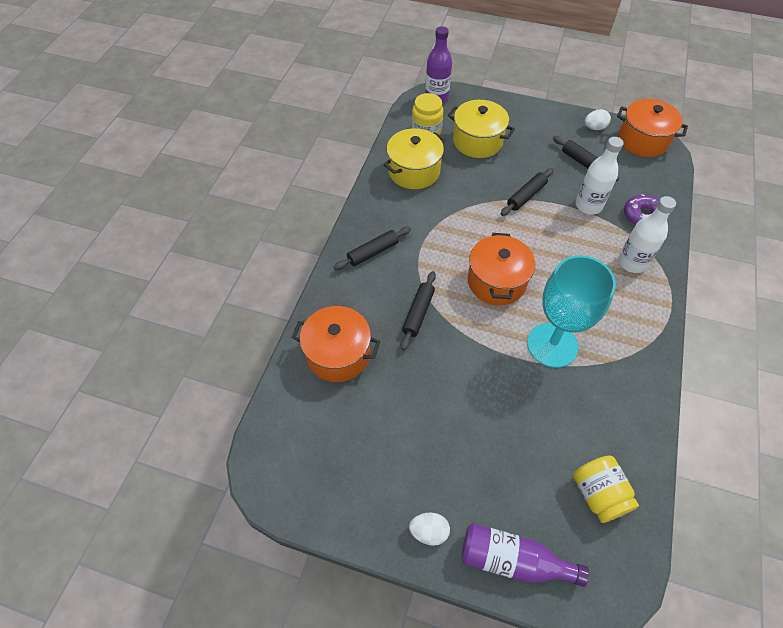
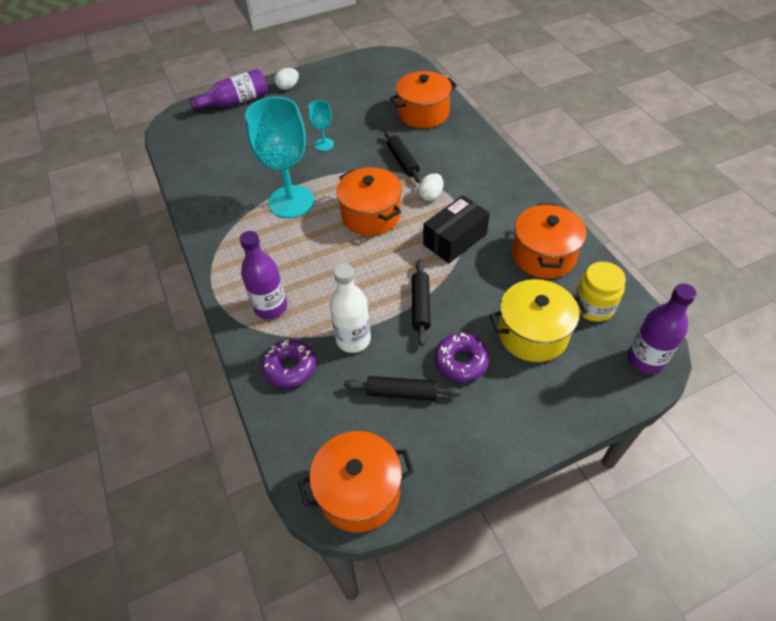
camera: 140 degrees right, 5 degrees down
(373, 252) = (482, 174): black rolling pin -> none
(414, 171) = (543, 255): yellow pot -> orange pot
(456, 219) = (455, 239): none -> black box
(468, 392) = (324, 144): none -> turquoise goblet
(534, 155) = (461, 361): none -> purple donut
(594, 128) = (433, 464): white egg -> white egg (430, 195)
(598, 494) = (205, 149): yellow jar -> none
(632, 262) = (271, 307): white bottle -> purple bottle

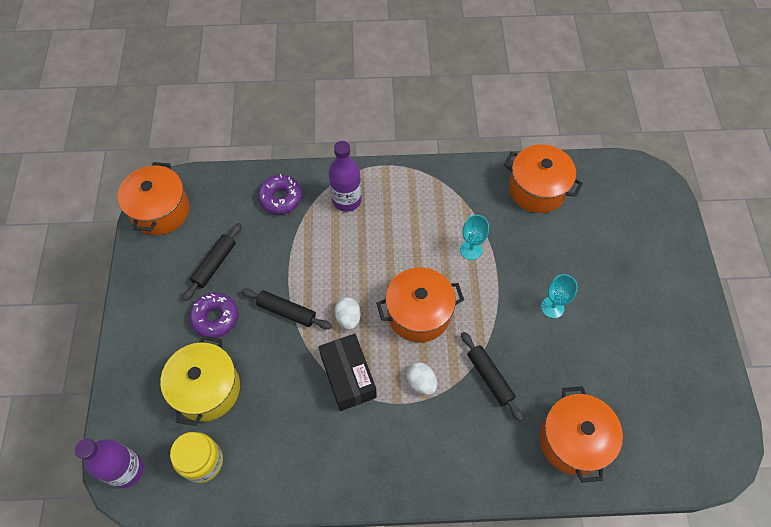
camera: 110 degrees right, 10 degrees up
(235, 102) = (668, 241): purple bottle -> none
(288, 87) = (684, 303): white egg -> white egg (348, 318)
(291, 202) = (470, 250): turquoise goblet -> turquoise goblet, size x0.46
(353, 339) = (282, 248): white bottle -> none
(403, 161) = (489, 377): black rolling pin -> black rolling pin turned 60 degrees clockwise
(543, 255) = (284, 452): orange pot -> orange pot (537, 189)

